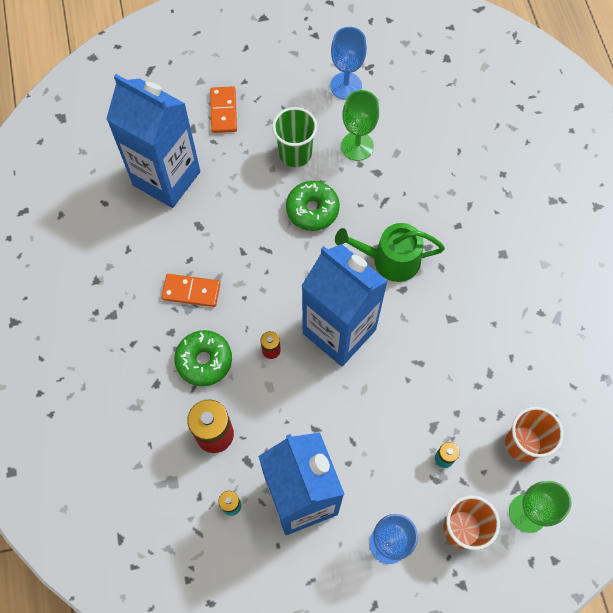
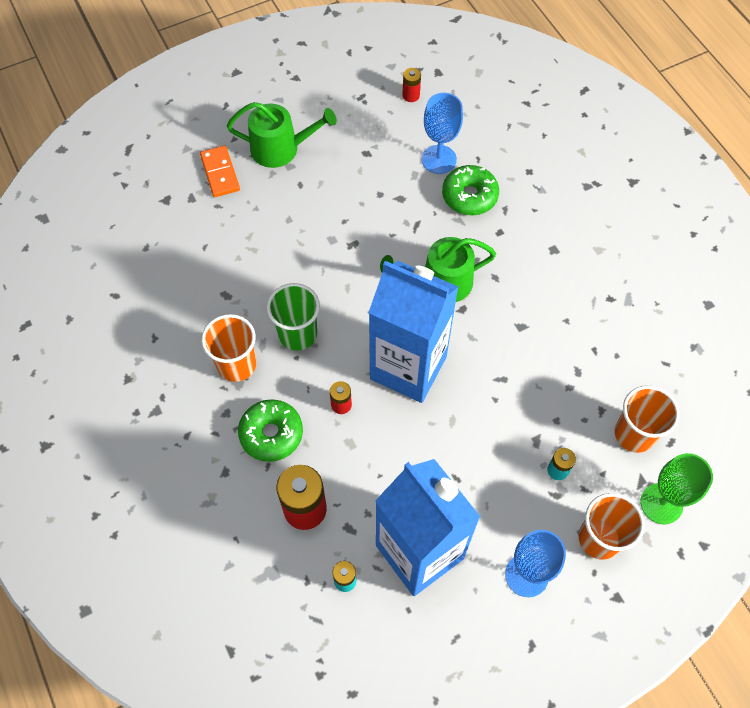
camera: 15 degrees left, 5 degrees down
(166, 178) = (177, 254): blue carton -> none
(191, 291) = (237, 364): orange domino -> orange cup
(283, 100) = (281, 148): none -> green watering can
(295, 153) = (309, 199): green cup -> green cup (298, 334)
(312, 210) = (343, 251): green donut -> green donut (469, 196)
(346, 86) = (342, 120): blue goblet -> blue goblet (439, 159)
(357, 146) = (372, 177): green goblet -> none
(415, 75) = (411, 95): none -> red battery

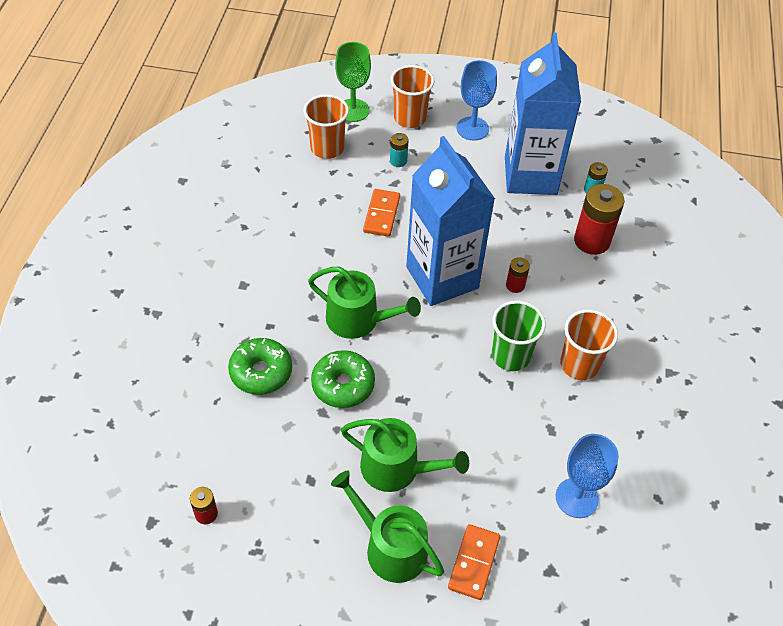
camera: 145 degrees left, 10 degrees down
(271, 434) = (584, 299): green donut -> green donut (343, 385)
(316, 196) = (397, 468): none -> green watering can
(439, 159) = (251, 424): blue goblet -> blue goblet (576, 498)
(515, 395) = (381, 214): none -> orange domino

